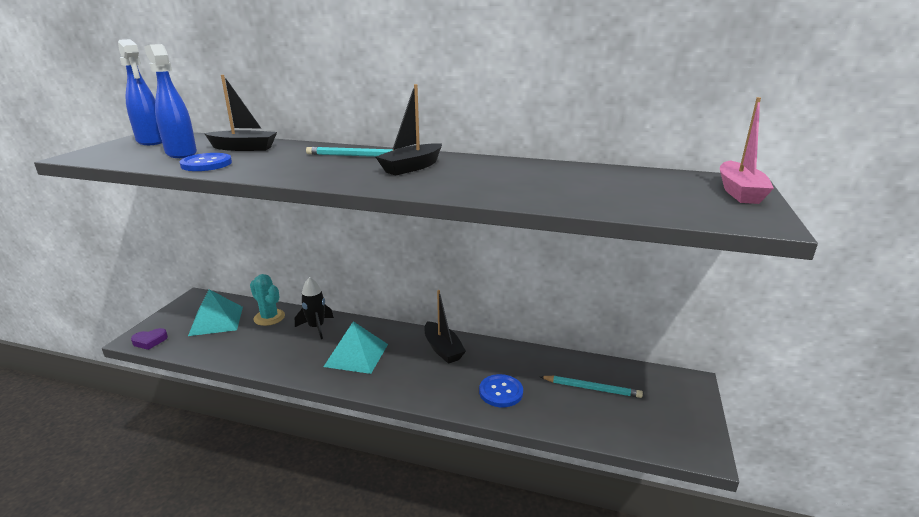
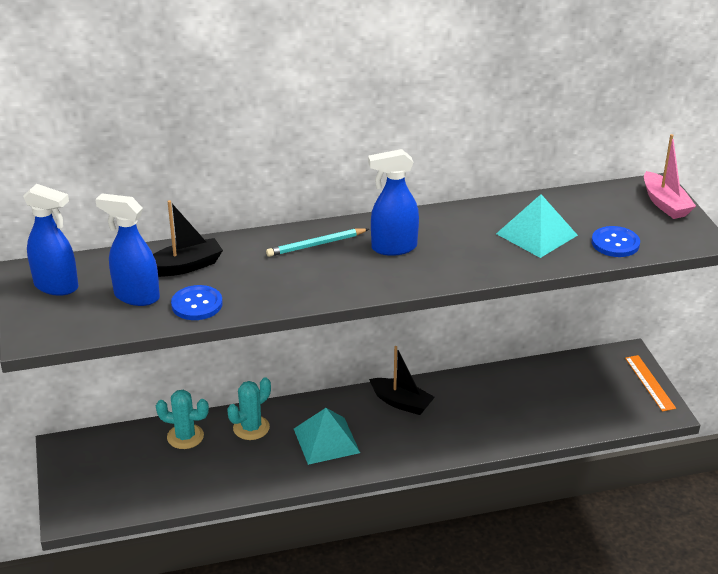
camera: 30 degrees left, 10 degrees up
(150, 341) = (87, 513): purple heart -> none
(216, 321) = (129, 463): turquoise pyramid -> turquoise pyramid (536, 234)
(316, 327) = (251, 428): black rocket -> turquoise cactus
(411, 167) = (393, 248): black boat -> blue spray bottle
(501, 392) = (488, 424): blue button -> blue button (615, 243)
(592, 388) = (557, 391): turquoise pencil -> none
(699, 415) = (649, 383): none -> orange ruler

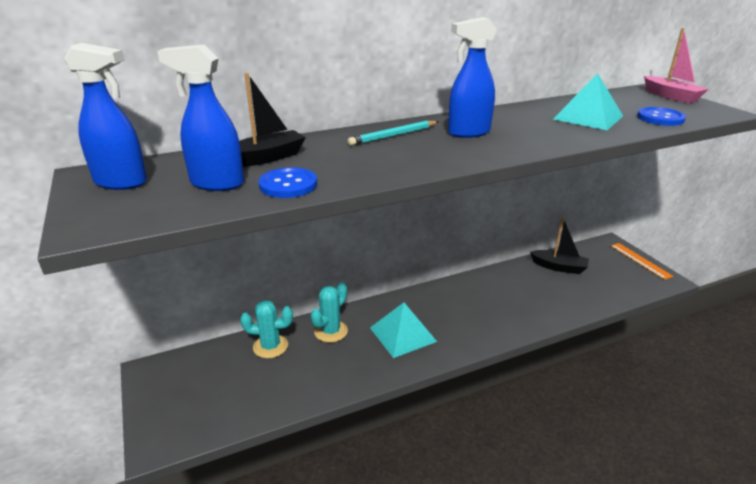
camera: 10 degrees left, 5 degrees down
(401, 403) = (455, 296): black boat -> black boat (559, 267)

